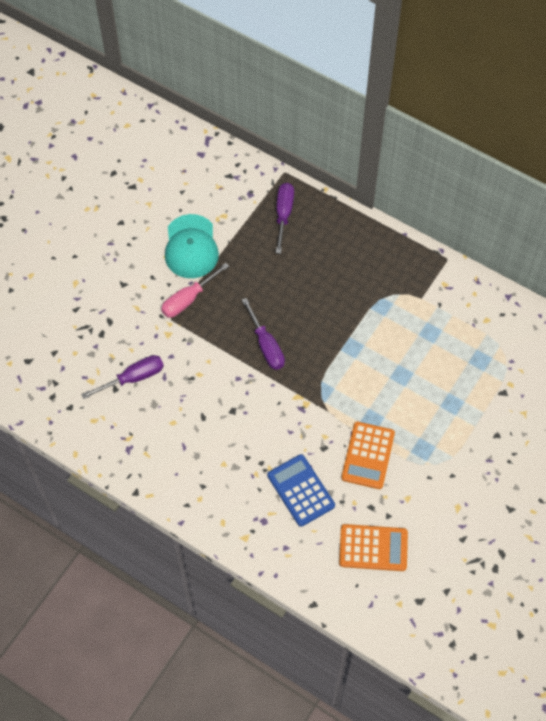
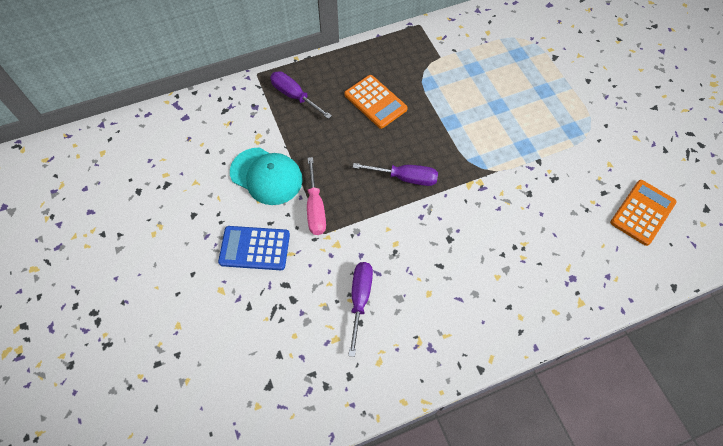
camera: 55 degrees left, 0 degrees up
(301, 490) = (559, 233): blue calculator -> blue calculator (255, 248)
(368, 455) = (555, 168): orange calculator -> orange calculator (375, 102)

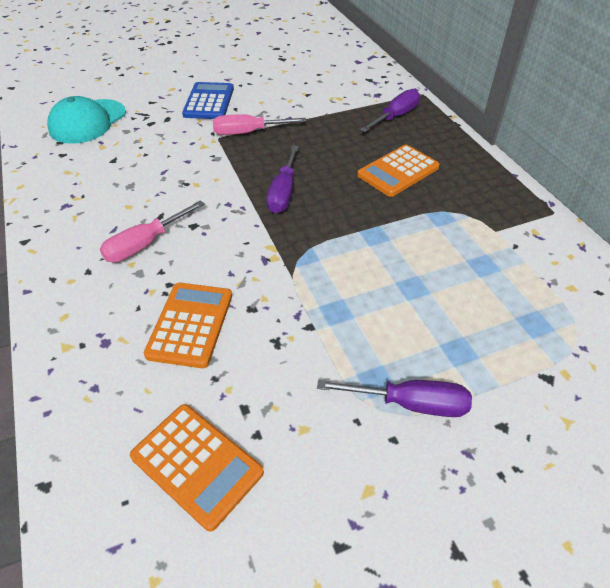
camera: 90 degrees right, 15 degrees down
(266, 176) = (289, 104): turquoise cap -> turquoise cap (88, 122)
(360, 300) = (136, 160): purple screwdriver -> purple screwdriver (409, 404)
(474, 270) = (145, 244): none -> pink screwdriver
(549, 228) = (190, 324): none -> orange calculator

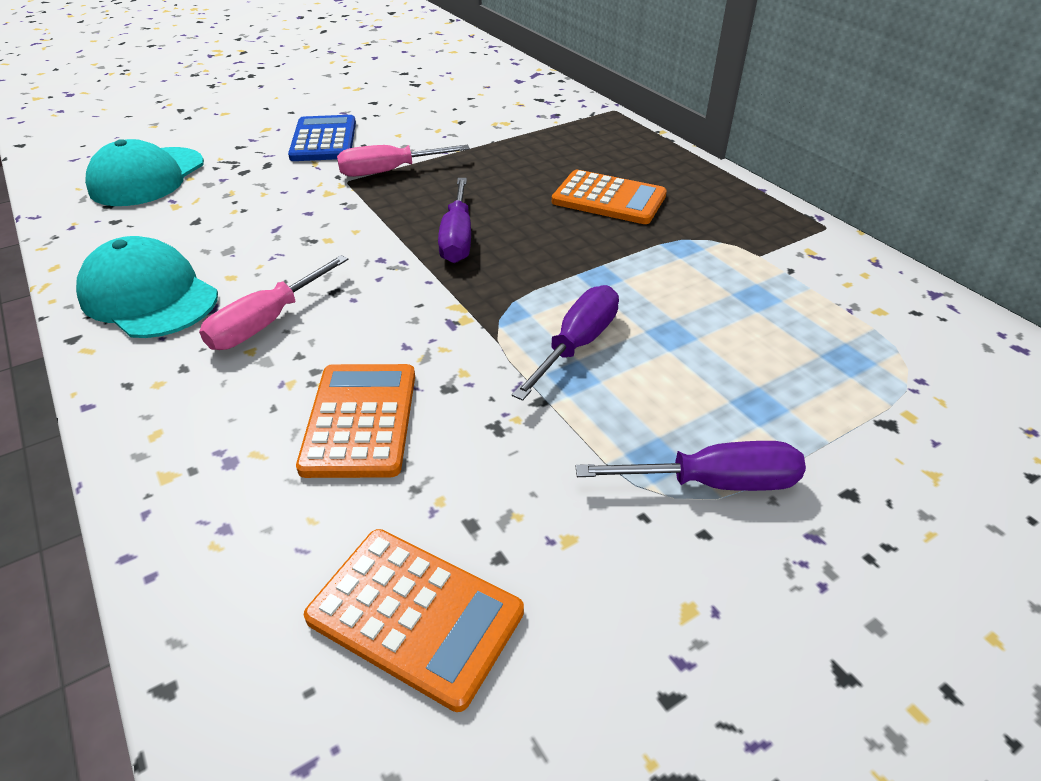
camera: 10 degrees left, 5 degrees down
(75, 215) = (149, 296): none -> turquoise cap
(395, 117) = (586, 137): purple screwdriver -> purple screwdriver (576, 345)
(398, 171) = (609, 199): orange calculator -> orange calculator turned 105 degrees counterclockwise

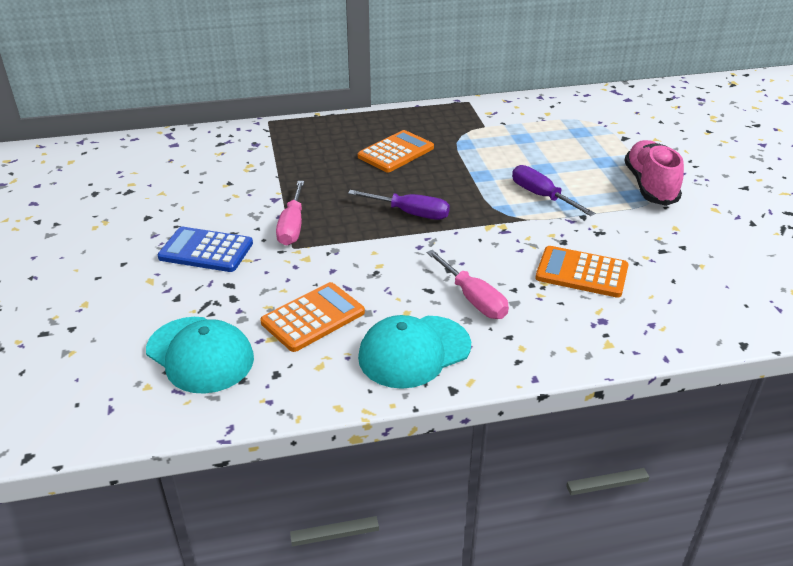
camera: 70 degrees left, 5 degrees down
(415, 615) = (711, 273): orange calculator -> orange calculator (313, 317)
(712, 482) = (650, 186): purple screwdriver -> pink shoe

